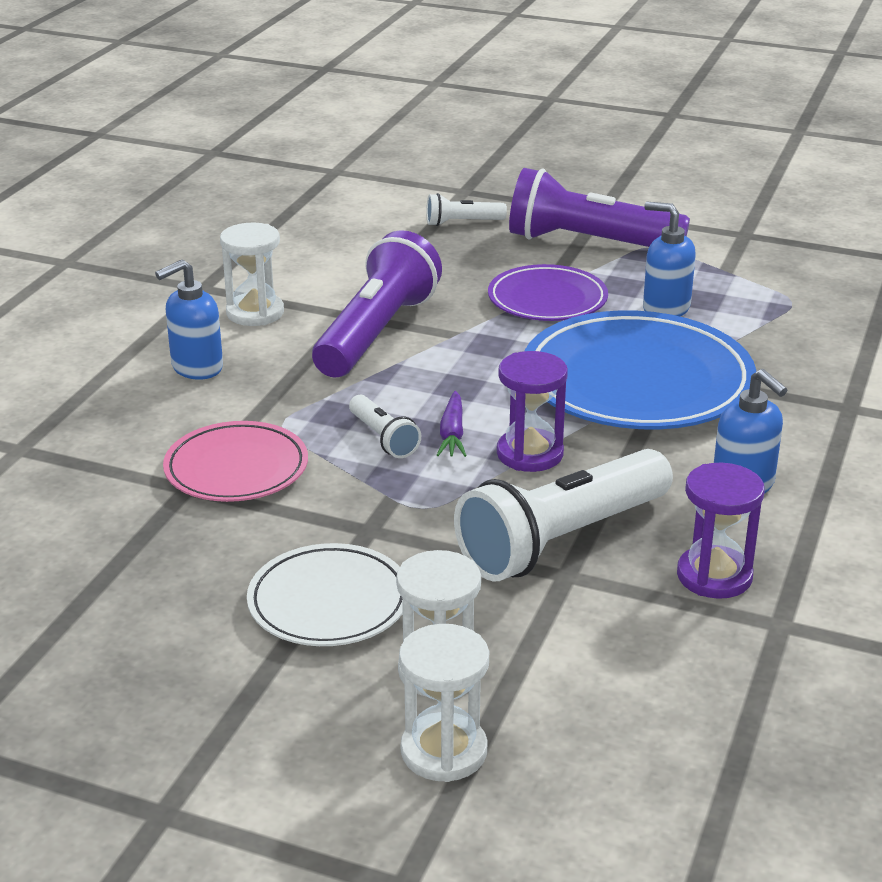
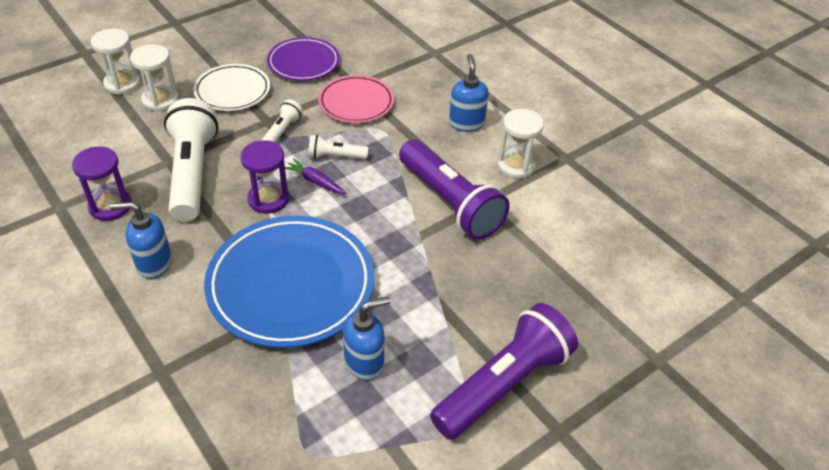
camera: 120 degrees right, 15 degrees up
(462, 222) = (591, 325): white flashlight -> white flashlight (282, 131)
(547, 300) = (429, 304): purple plate -> purple plate (303, 63)

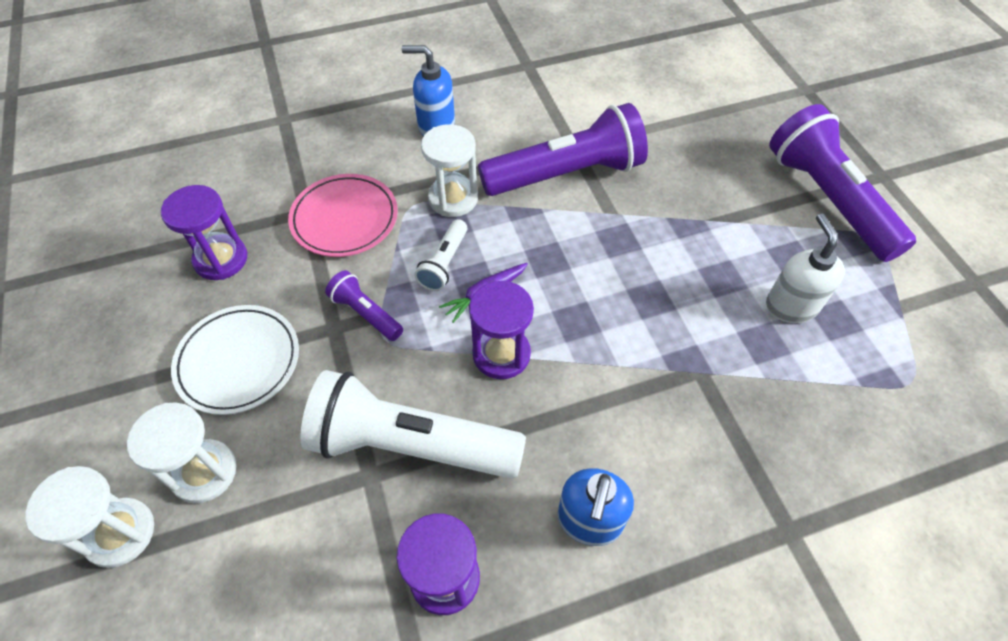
camera: 70 degrees left, 10 degrees up
(282, 131) = (366, 313): white flashlight -> purple flashlight
(291, 285) = (664, 355): blue plate -> none
(303, 63) = (221, 259): purple plate -> purple hourglass
(364, 362) = (791, 305): blue soap dispenser -> white soap dispenser
(515, 165) = (525, 105): white hourglass -> white hourglass (453, 198)

